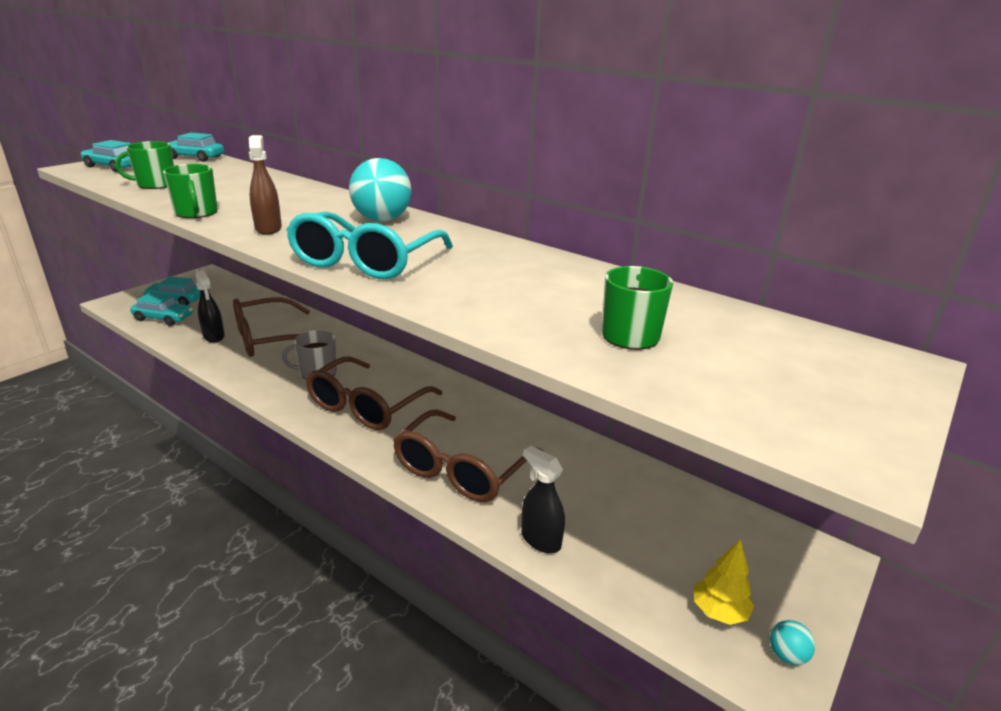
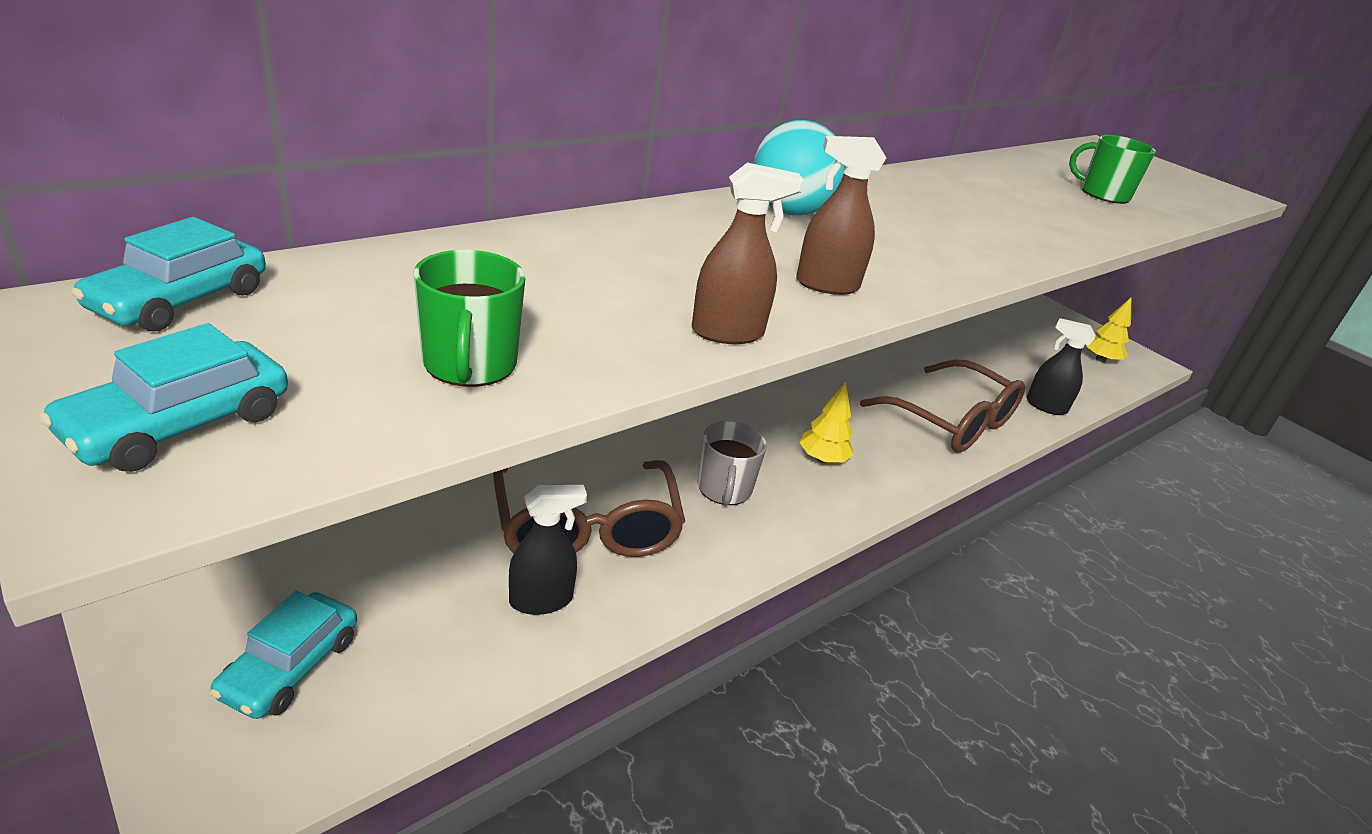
camera: 80 degrees left, 5 degrees up
(163, 318) = (397, 685): turquoise car -> none
(196, 213) = (728, 333): green mug -> brown spray bottle
(366, 261) = (958, 249): turquoise glasses -> none
(367, 405) = (822, 459): brown glasses -> yellow tree
(540, 540) = (1045, 406): black spray bottle -> black spray bottle turned 60 degrees clockwise
(787, 655) = (1129, 352): turquoise ball -> none

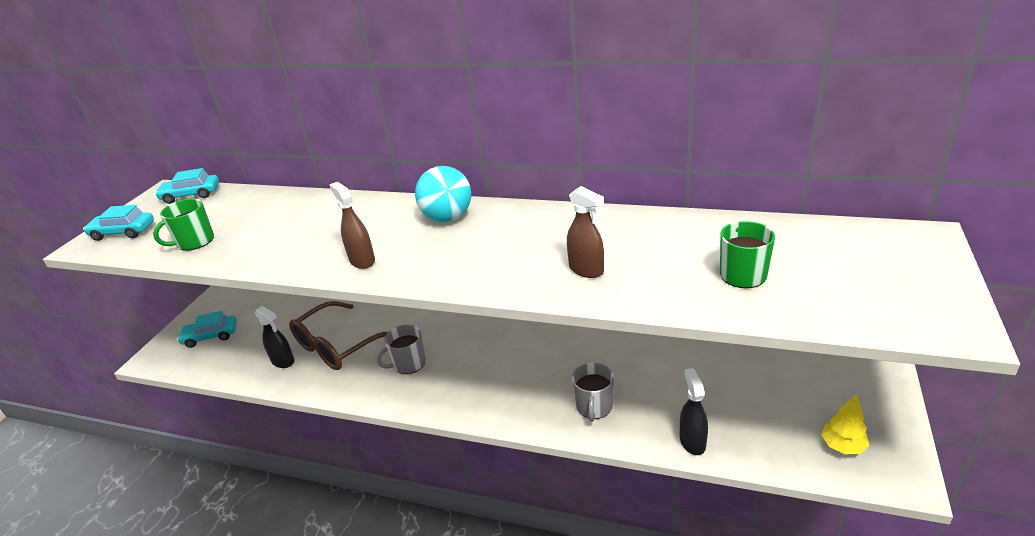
camera: 65 degrees right, 0 degrees up
(728, 333) = (276, 264): brown spray bottle -> brown spray bottle (586, 270)
(822, 459) = (476, 379): yellow tree -> none
(951, 421) = (594, 406): brown glasses -> grey mug

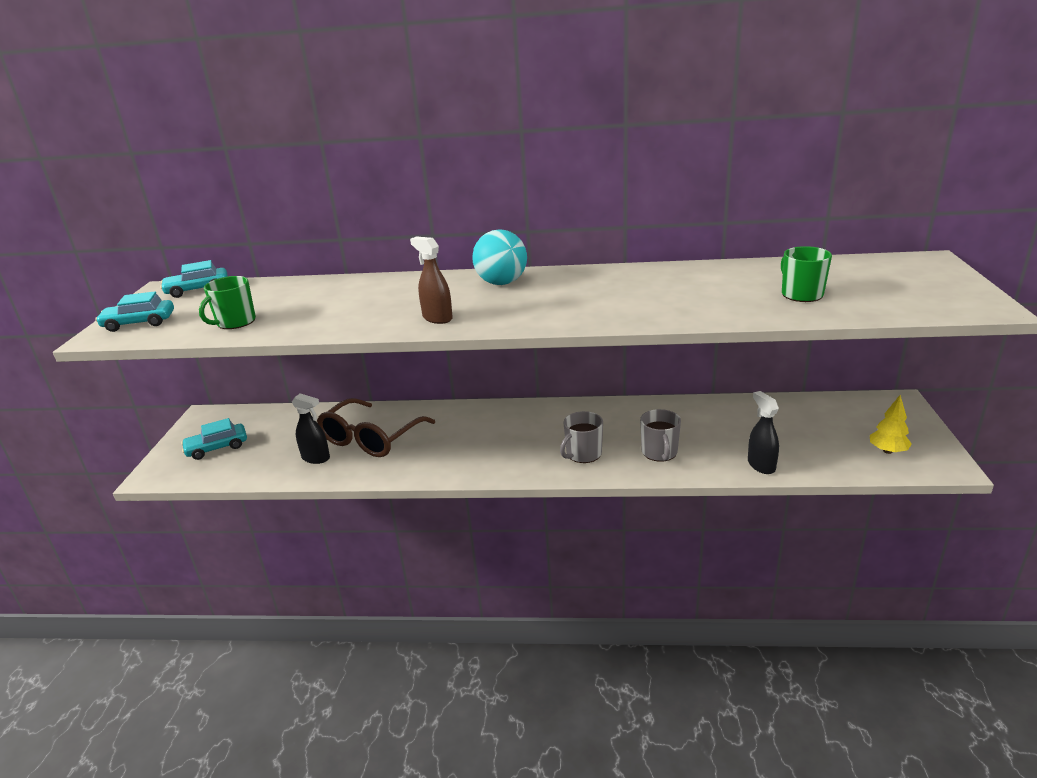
camera: 15 degrees left, 5 degrees down
(408, 363) = (457, 443): grey mug -> grey mug (583, 454)
(586, 270) = (663, 304): brown spray bottle -> none

